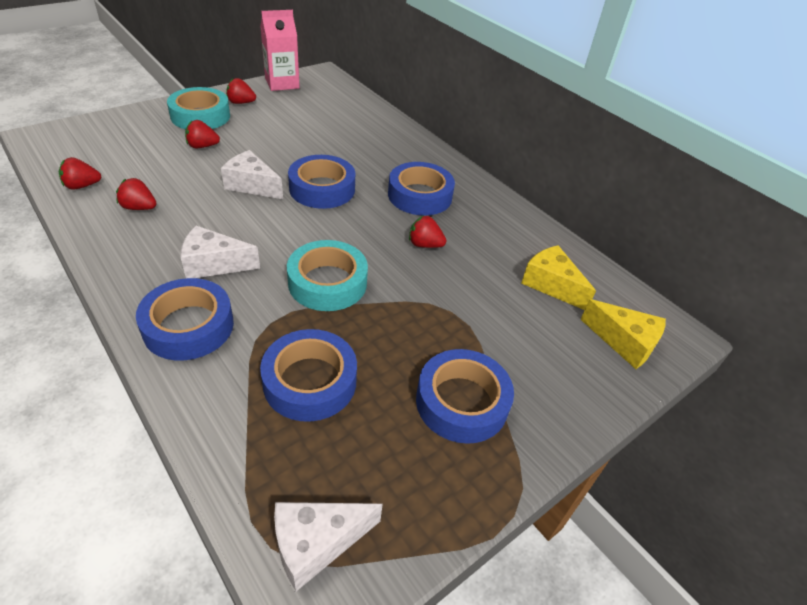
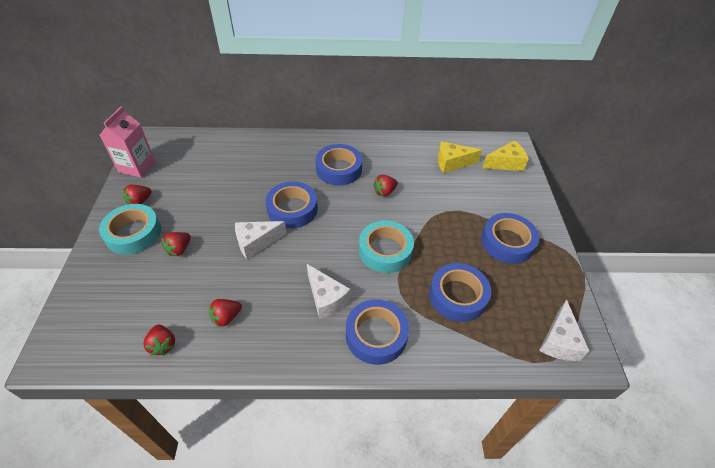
camera: 50 degrees left, 5 degrees up
(82, 186) = (163, 345): red strawberry -> red strawberry turned 45 degrees counterclockwise
(214, 264) = (326, 298): white cheese -> white cheese turned 75 degrees counterclockwise

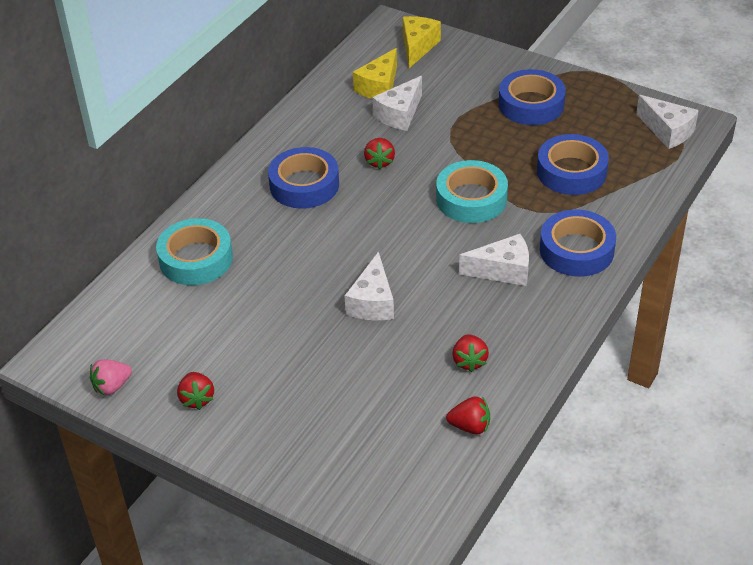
camera: 55 degrees left, 5 degrees down
(133, 233) = (258, 418): turquoise tape -> turquoise tape (196, 259)
(137, 166) = (112, 386): pink carton -> pink strawberry
(179, 249) = (326, 377): red strawberry -> none
(292, 209) = (341, 251): blue tape -> none
(436, 182) = (399, 114): none -> white cheese

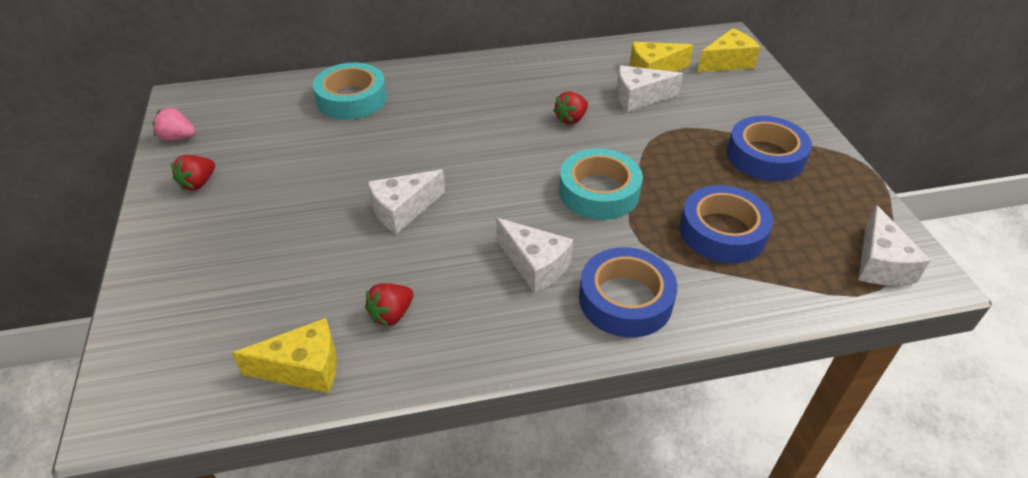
camera: 45 degrees right, 0 degrees up
(304, 185) = (494, 100): blue tape -> none
(470, 426) = (303, 368): red strawberry -> yellow cheese

